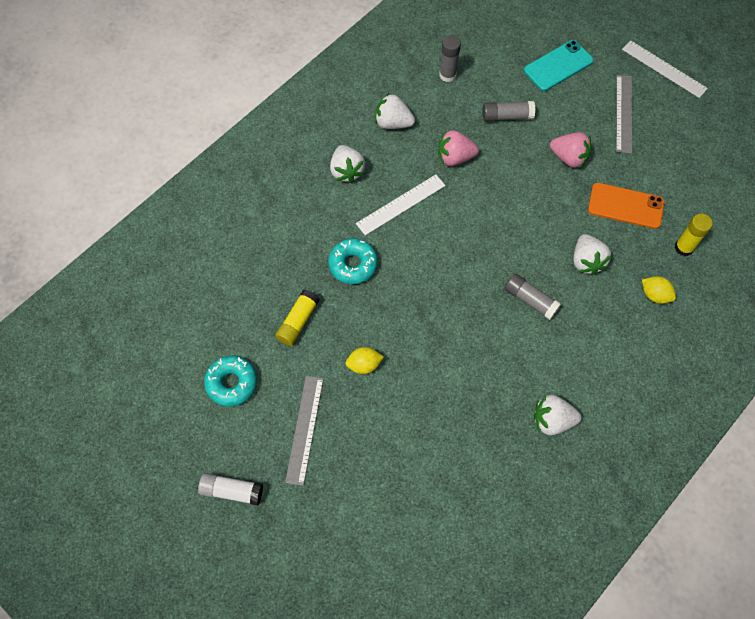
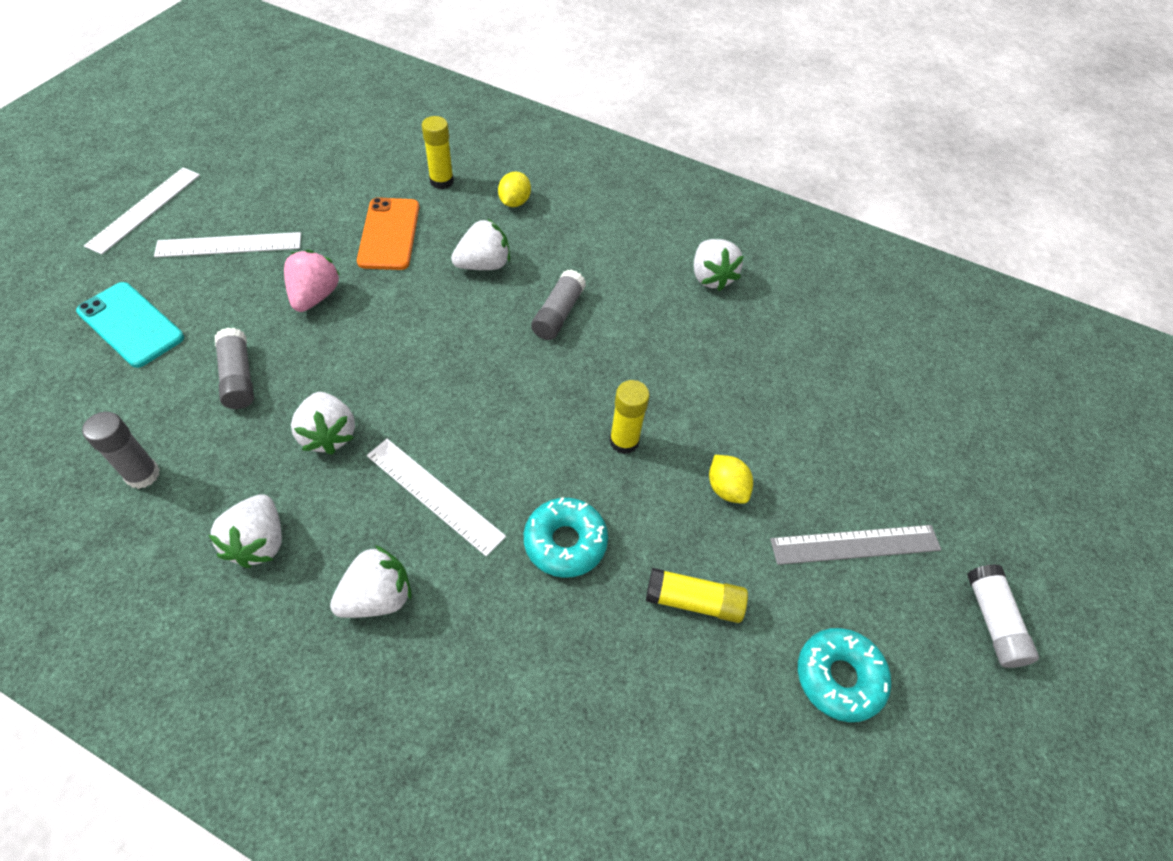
camera: 110 degrees left, 10 degrees down
(413, 314) = (624, 441): none -> yellow glue stick
(455, 157) = (328, 435): pink strawberry -> white strawberry
(623, 113) = (229, 245): grey ruler -> white ruler

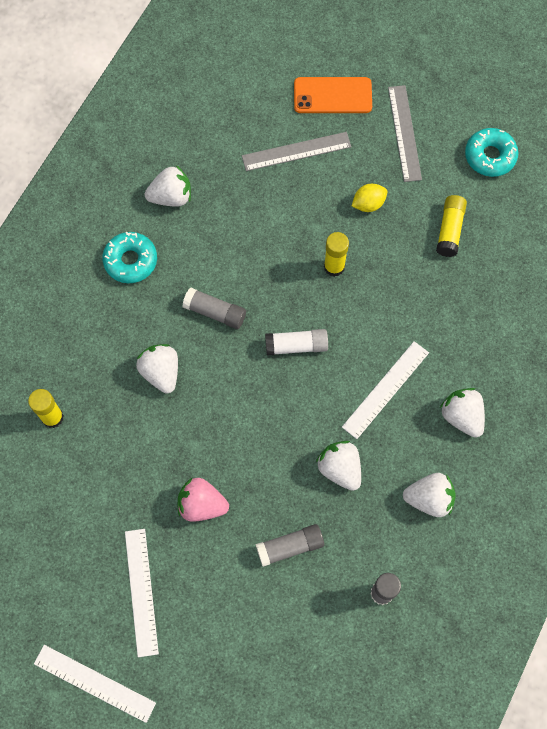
camera: 85 degrees left, 15 degrees up
(131, 324) = (238, 649): turquoise phone -> none
(328, 435) = (340, 469): white strawberry -> white strawberry turned 105 degrees counterclockwise
(389, 234) = (124, 454): orange phone -> orange phone (332, 95)
(514, 202) = (81, 351): yellow lemon -> none
(565, 542) = (415, 304): turquoise donut -> turquoise donut (130, 261)
(796, 405) = (296, 151): none -> grey ruler
(993, 621) = (449, 68): white glue stick -> white glue stick (296, 346)

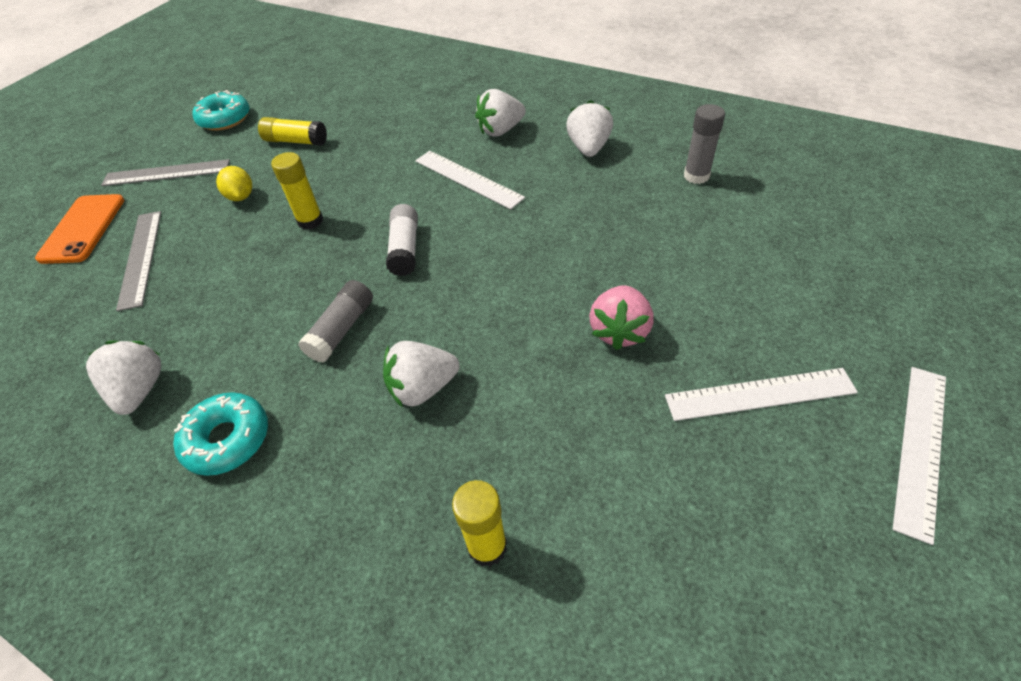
camera: 85 degrees left, 20 degrees down
(290, 547) = (660, 245): grey glue stick -> none
(340, 469) = (560, 209): white strawberry -> none

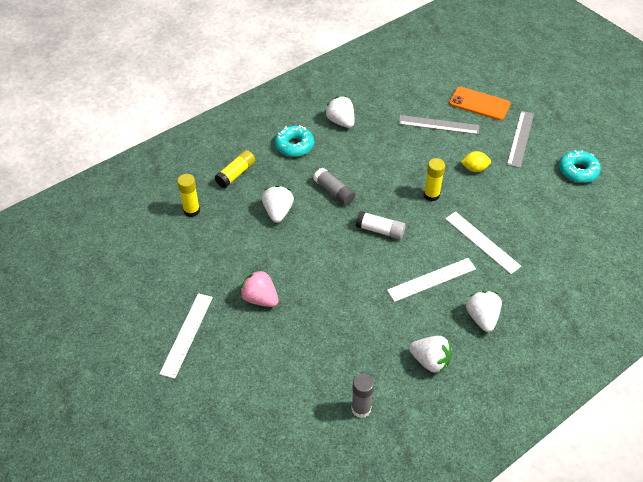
camera: 110 degrees right, 0 degrees up
(140, 390) = (341, 121): white strawberry -> white strawberry turned 135 degrees counterclockwise
(296, 141) = (527, 202): yellow glue stick -> yellow glue stick (236, 174)
(921, 448) = (119, 378): white ruler -> white ruler (482, 242)

